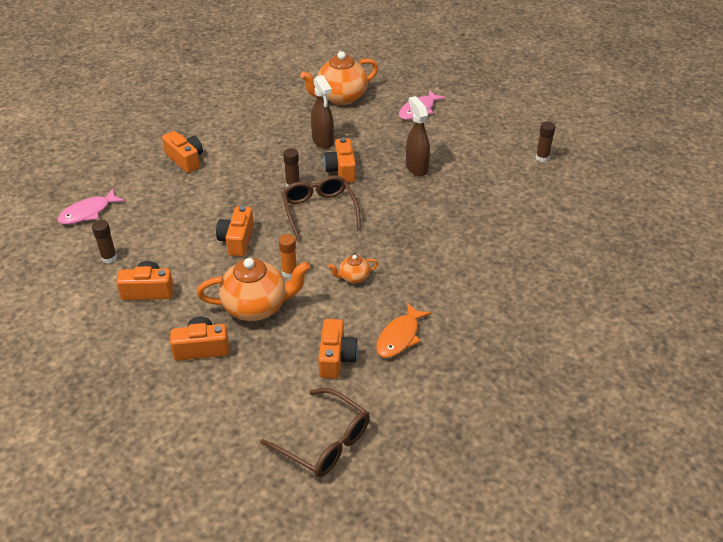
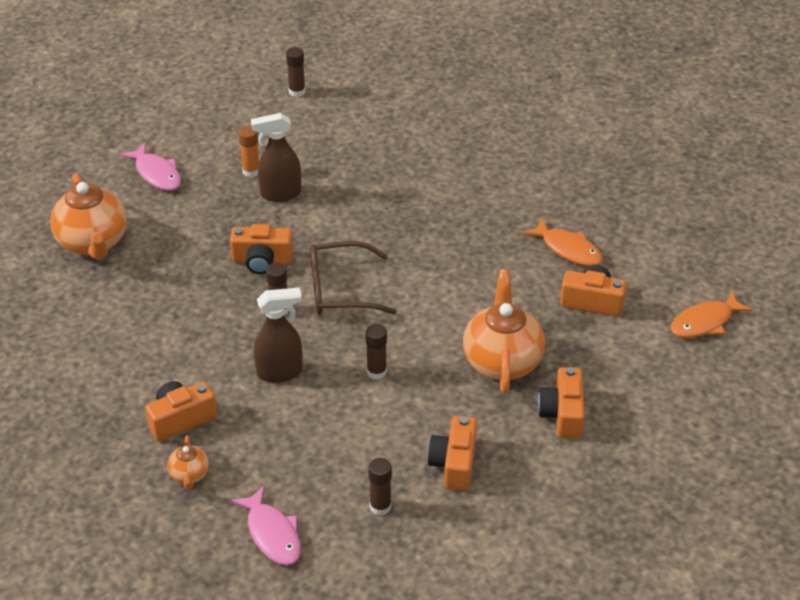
camera: 80 degrees left, 0 degrees up
(237, 240) = (376, 372): orange camera -> brown glue stick
(289, 272) = (448, 327): orange glue stick -> orange glue stick (251, 171)
(323, 141) = (191, 271): brown spray bottle -> brown spray bottle (280, 372)
(324, 442) = (705, 322): brown glasses -> orange fish
(353, 277) = (468, 273): orange teapot -> orange teapot (189, 475)

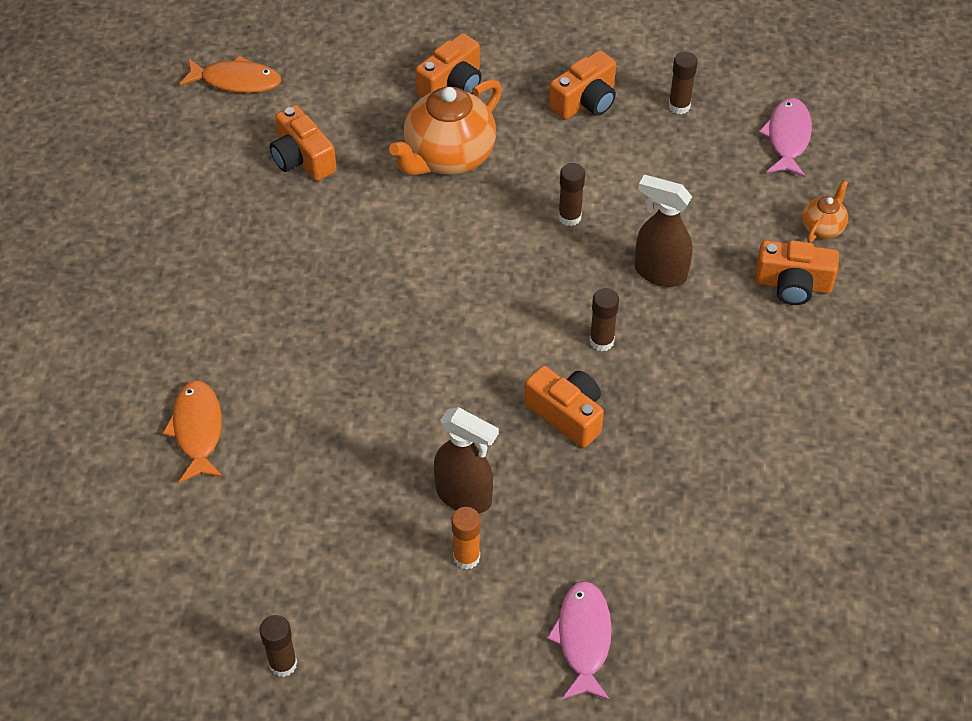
camera: 140 degrees left, 10 degrees up
(93, 242) = (739, 573): orange teapot -> none
(340, 290) = (519, 324): brown glasses -> none
(568, 249) = (254, 222): orange fish -> orange fish (197, 430)

